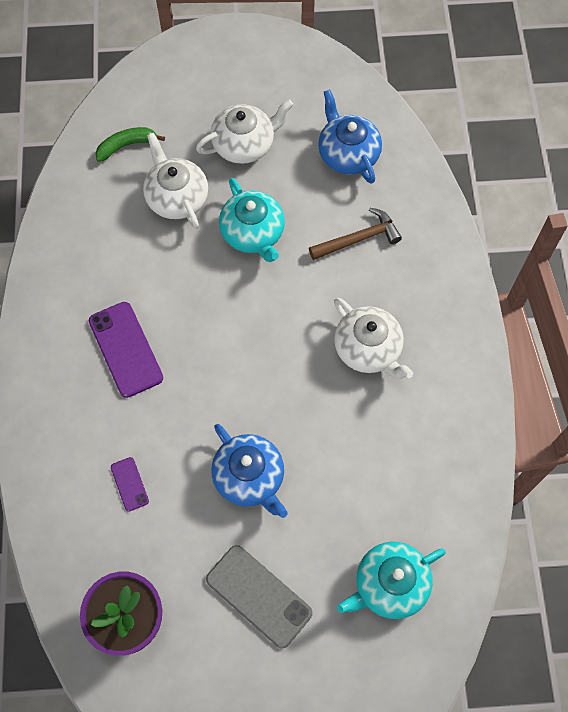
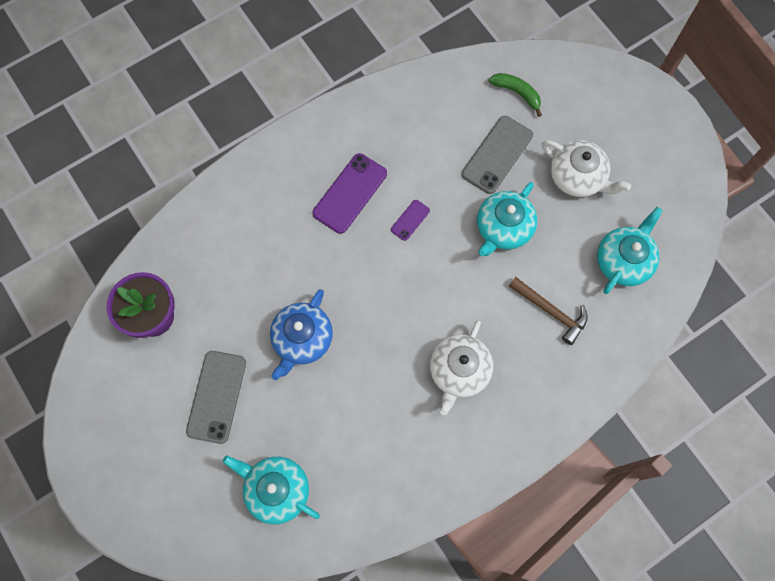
camera: 60 degrees right, 5 degrees up
(129, 484) = (249, 258): purple phone -> purple phone (410, 220)
(176, 197) = (497, 155): white teapot -> grey phone
(347, 154) = (623, 260): blue teapot -> turquoise teapot

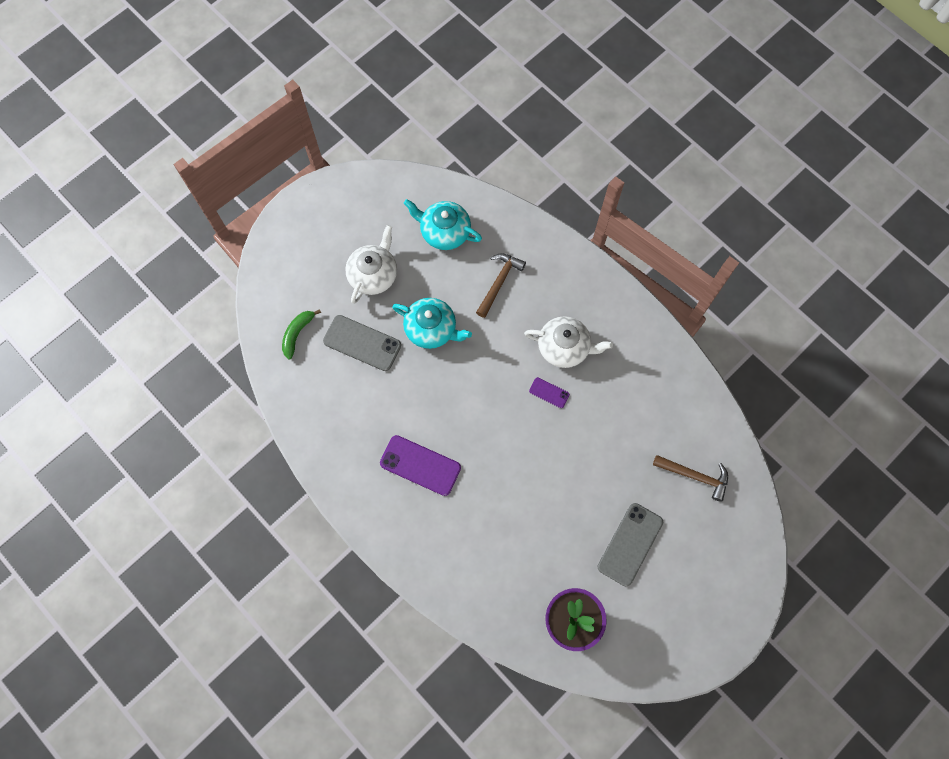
camera: 100 degrees left, 0 degrees up
(216, 396) = (630, 544): grey phone -> grey phone turned 60 degrees counterclockwise
(276, 490) = (694, 476): turquoise teapot -> brown hammer
(302, 339) = (564, 481): blue teapot -> none
(410, 220) = (437, 408): purple phone -> purple phone (549, 392)

